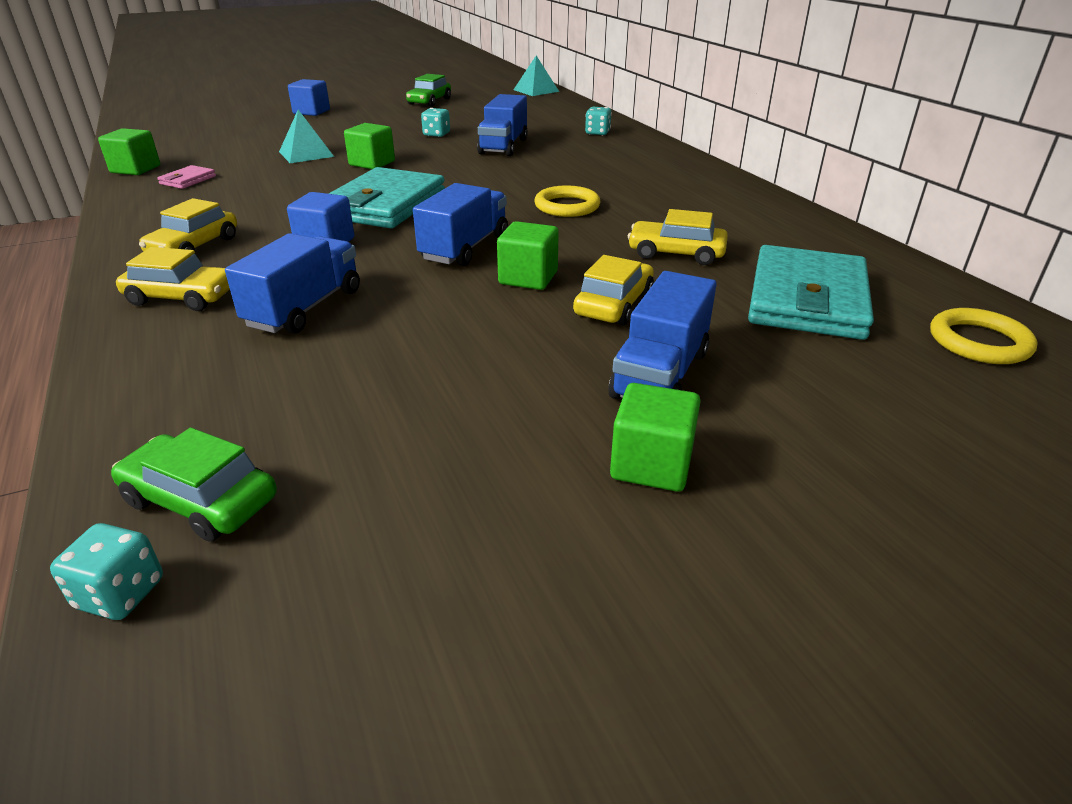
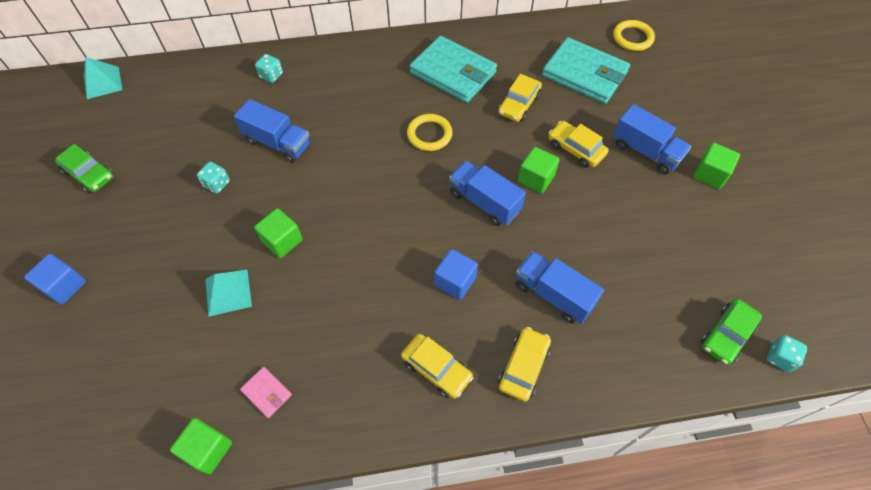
camera: 75 degrees left, 25 degrees up
(385, 205) = (390, 239): turquoise wallet -> turquoise wallet (453, 72)

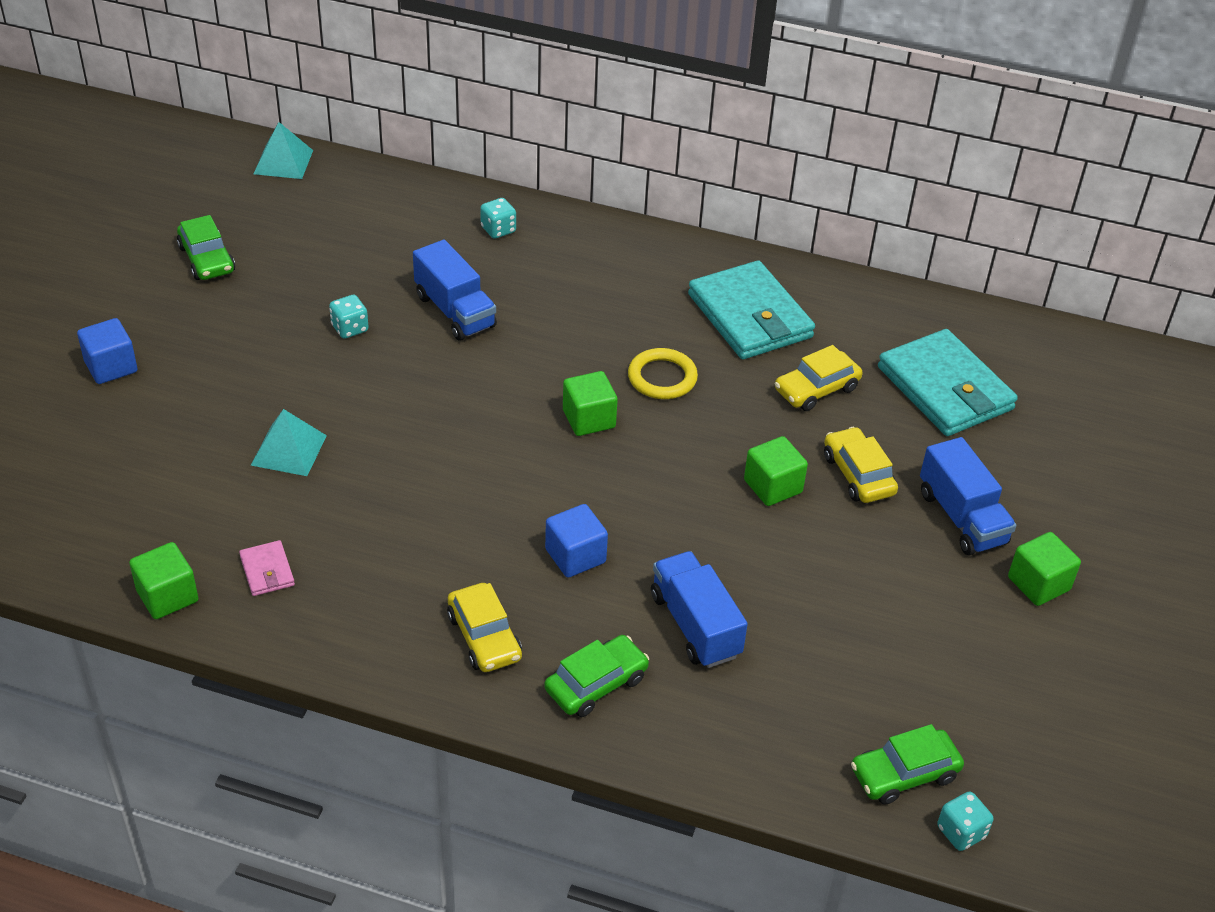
camera: 25 degrees right, 15 degrees down
(282, 241) = (388, 422): green cube -> green cube (589, 419)
(484, 202) = (680, 485): blue truck -> none
(523, 367) = (596, 684): yellow car -> green car
(632, 38) = (1059, 370): yellow ring -> none

